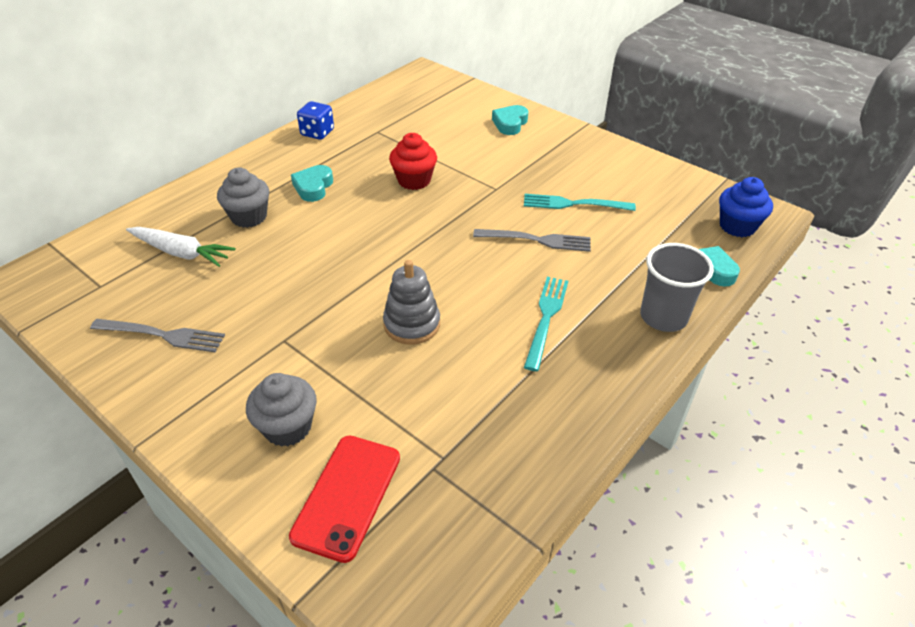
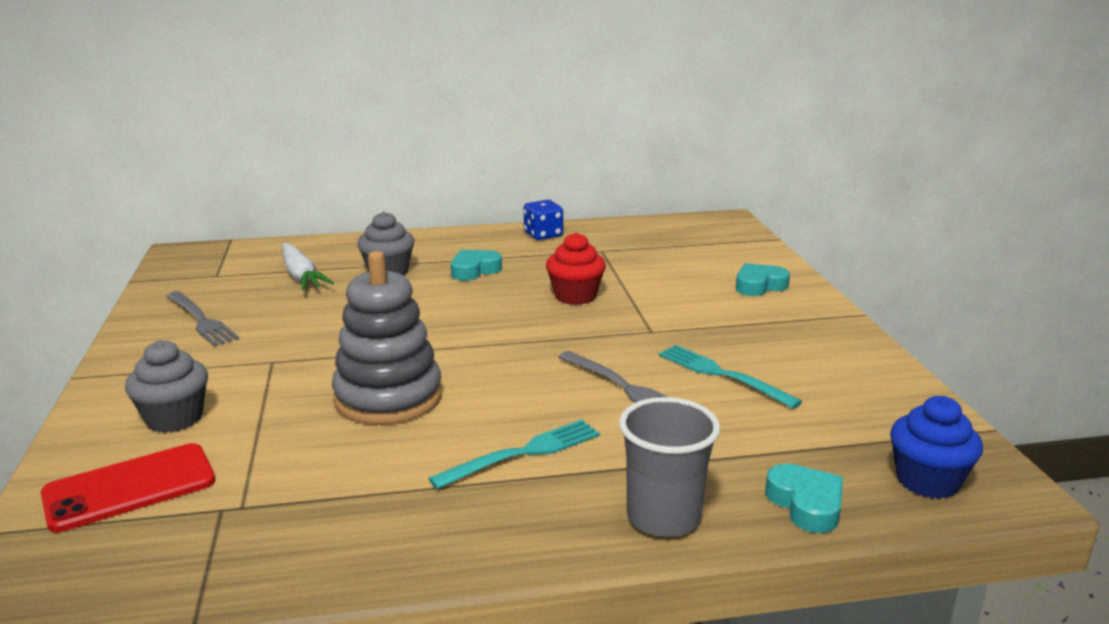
camera: 40 degrees right, 20 degrees down
(412, 324) = (388, 397): grey stacking toy -> grey stacking toy, size x1.51

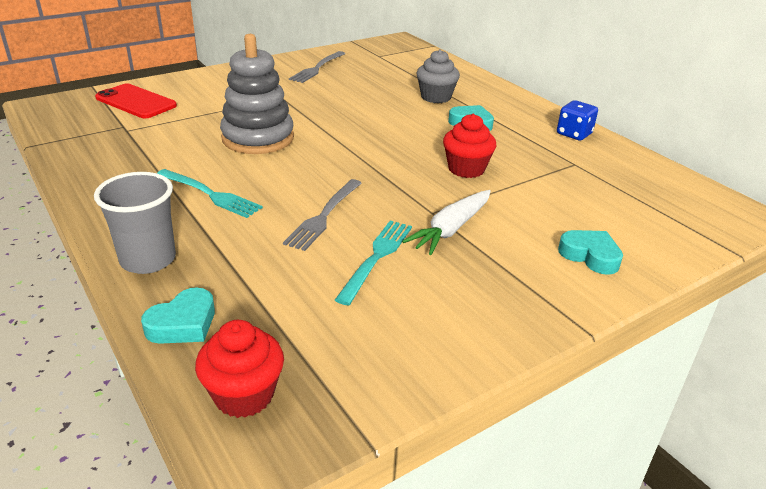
camera: 65 degrees right, 10 degrees up
(174, 418) = (204, 92): grey cupcake -> none
(301, 276) = (401, 76): white carrot -> white carrot (451, 229)
(927, 481) = (244, 395): blue cupcake -> red cupcake

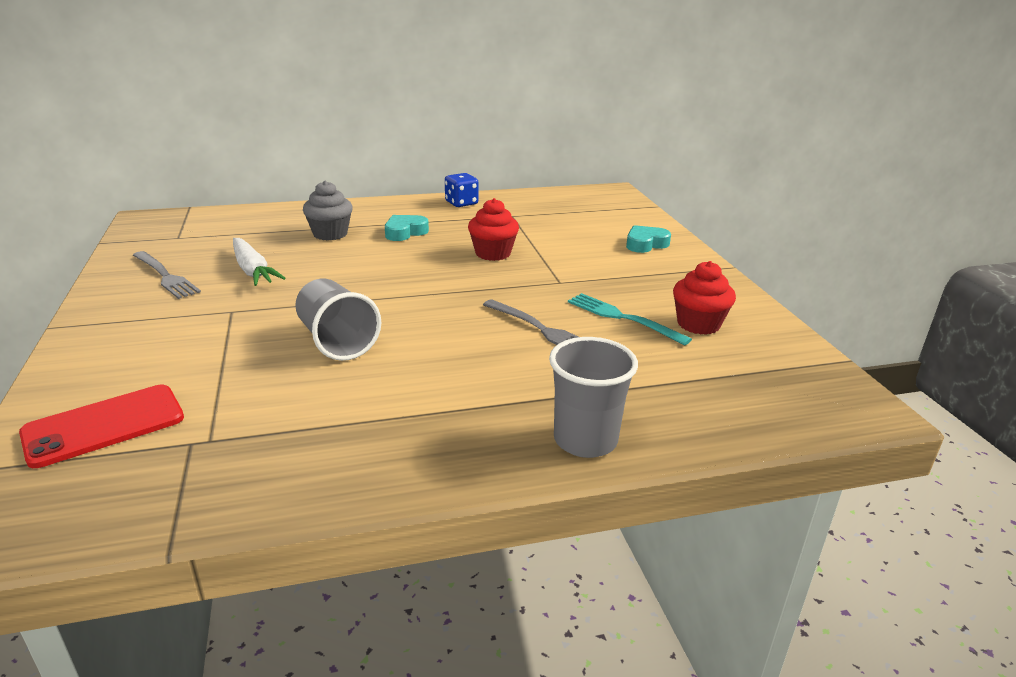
camera: 70 degrees left, 5 degrees down
(183, 324) = (704, 426): turquoise heart -> none
(211, 194) = (459, 387): turquoise fork -> none
(244, 395) = (802, 404): red cupcake -> red cupcake (698, 324)
(258, 138) = (337, 341): grey stacking toy -> grey cup
(451, 229) = (590, 280): white carrot -> white carrot (253, 270)

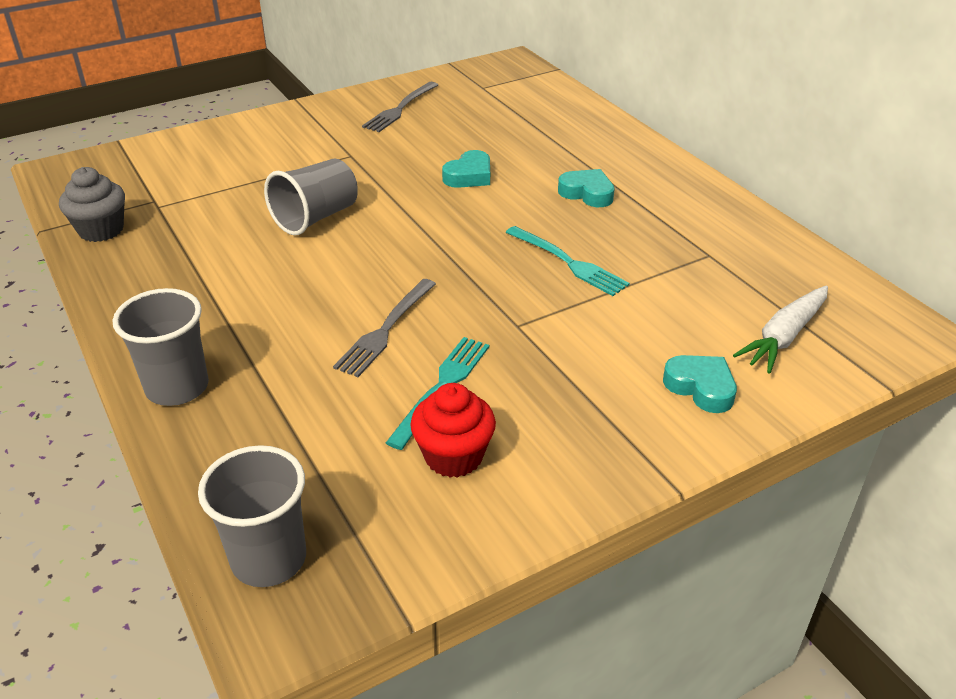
camera: 75 degrees right, 10 degrees up
(104, 425) = (170, 164): red phone -> none
(253, 270) = (434, 141): white carrot -> white carrot (784, 337)
(330, 234) = (547, 153): grey cupcake -> grey cupcake (101, 230)
(334, 266) = (469, 176): none -> turquoise heart
(461, 203) = (717, 209): blue dice -> none
(493, 253) = (569, 263): red cupcake -> turquoise fork
(803, 406) = (269, 559): none -> grey cup

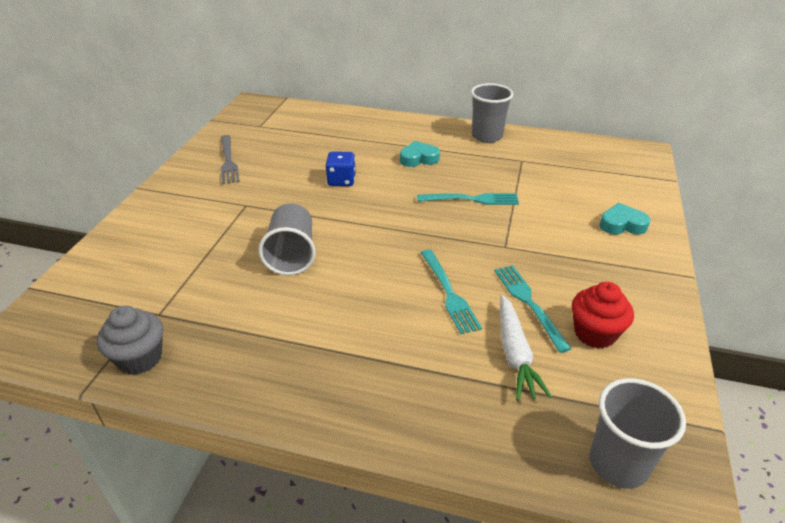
camera: 45 degrees left, 0 degrees up
(177, 387) = (394, 417): grey cup -> grey cup (487, 136)
(385, 330) = (449, 293): grey fork -> turquoise fork
(469, 176) = (341, 180): turquoise heart -> blue dice
(784, 337) = (610, 181): white carrot -> white carrot (515, 354)

